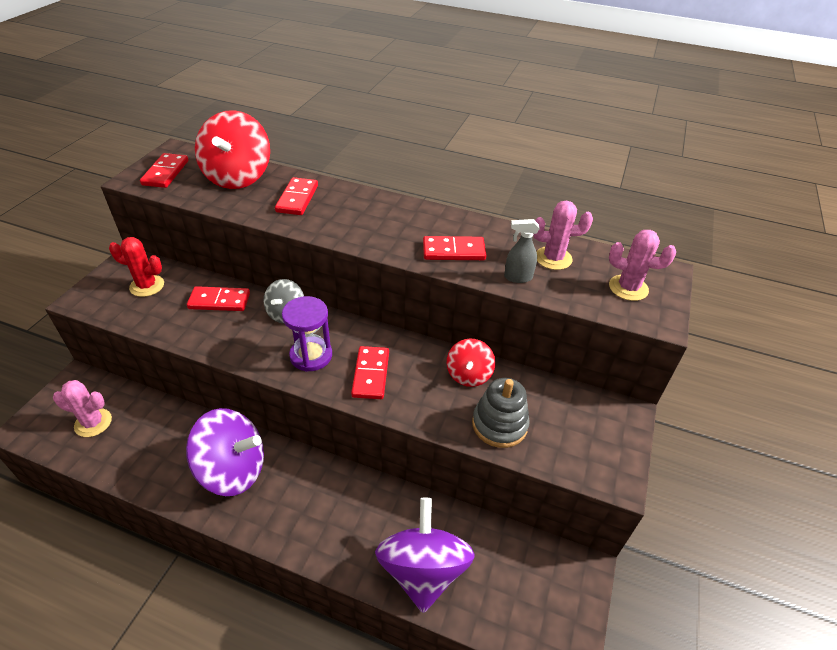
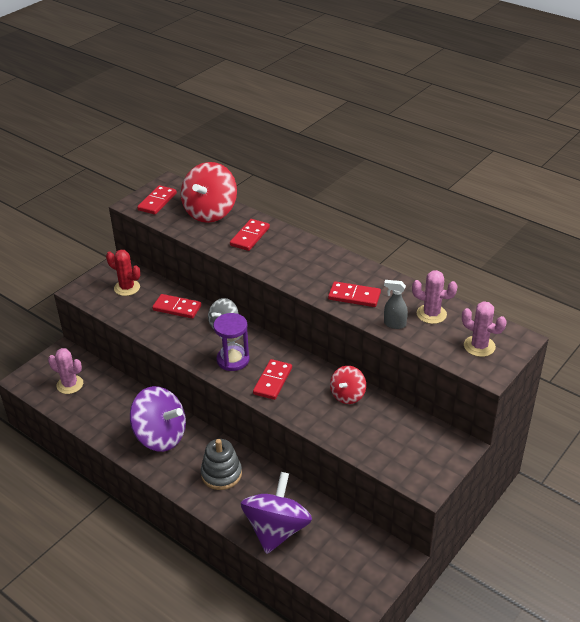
camera: 20 degrees right, 5 degrees down
(499, 424) = (355, 433): grey stacking toy -> grey stacking toy (221, 474)

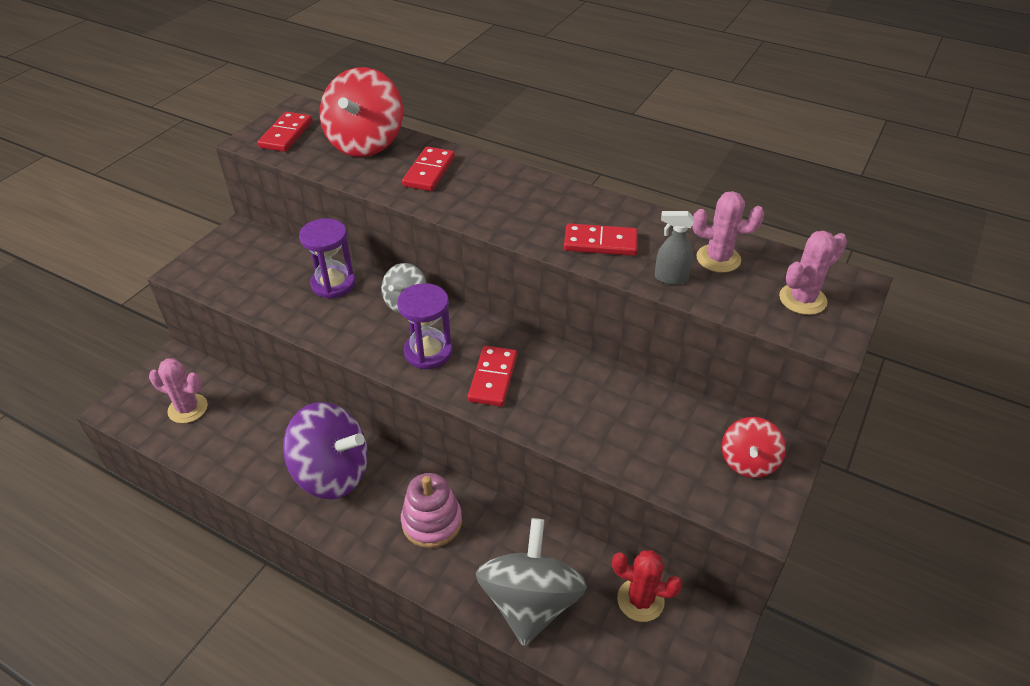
camera: 10 degrees left, 5 degrees up
(127, 288) = (256, 261): red cactus -> red cactus (640, 600)
(177, 308) = (333, 284): red domino -> purple hourglass
(221, 474) = (432, 522): grey stacking toy -> pink stacking toy
(276, 530) = (530, 602): purple spinning top -> grey spinning top
(347, 395) = (606, 388): red spinning top -> red spinning top (748, 462)
(479, 346) = (802, 299): pink cactus -> pink cactus turned 60 degrees counterclockwise

